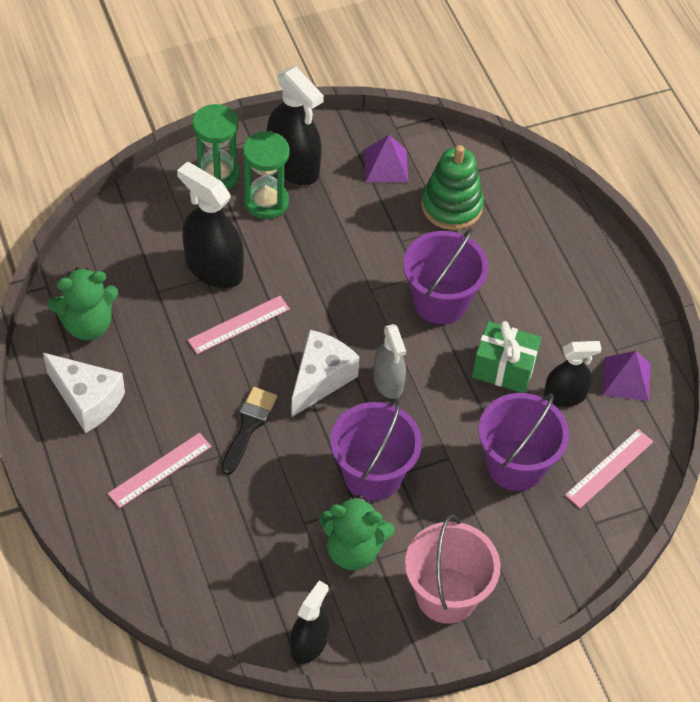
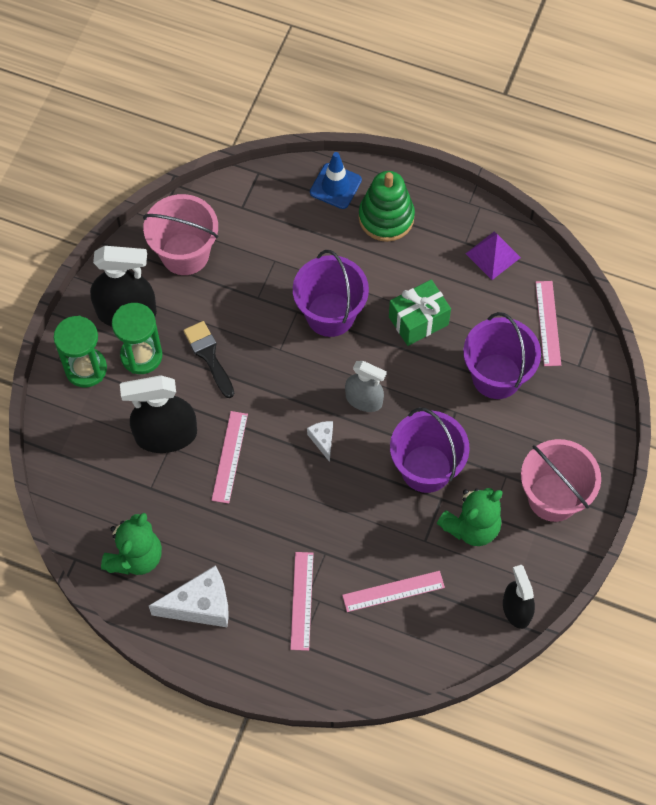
camera: 45 degrees left, 10 degrees up
(233, 532) = (393, 591): none -> pink ruler
(248, 426) = (318, 516): black brush -> black brush (209, 356)
(320, 379) = (323, 440): white cheese -> white cheese, size x0.51
(386, 165) = (185, 254): purple pyramid -> pink bucket
(452, 206) = (259, 242): green stacking toy -> green stacking toy (386, 217)
(560, 220) = (335, 186): none -> blue traffic cone
(565, 395) = (472, 302): black spray bottle -> none

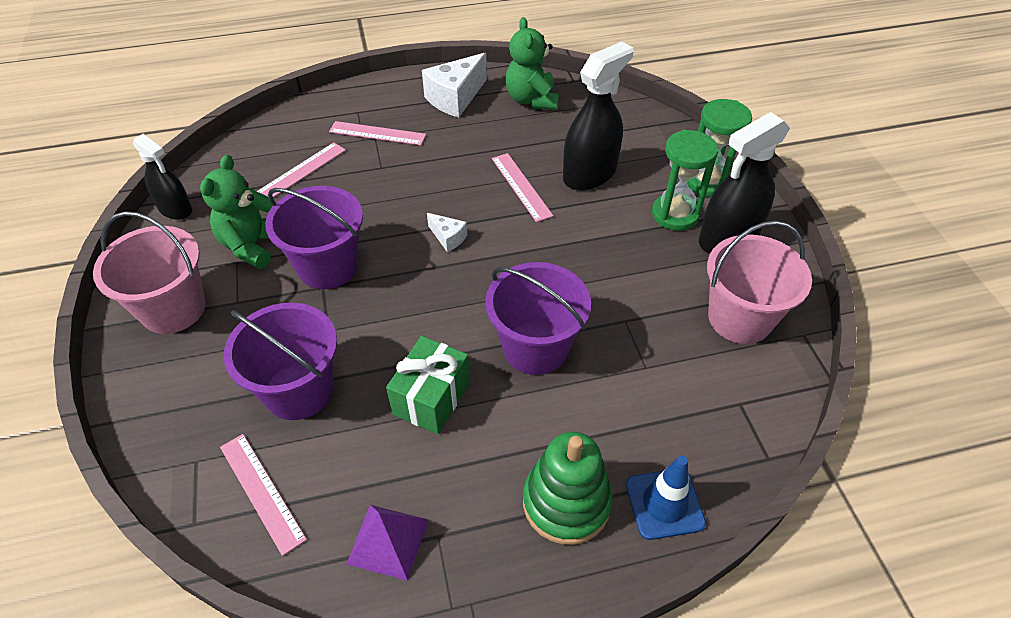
camera: 145 degrees right, 15 degrees down
(209, 356) = (617, 246): black brush -> none
(301, 600) = (377, 133): pink ruler -> pink ruler turned 45 degrees counterclockwise
(364, 400) = (434, 289): grey spray bottle -> none

